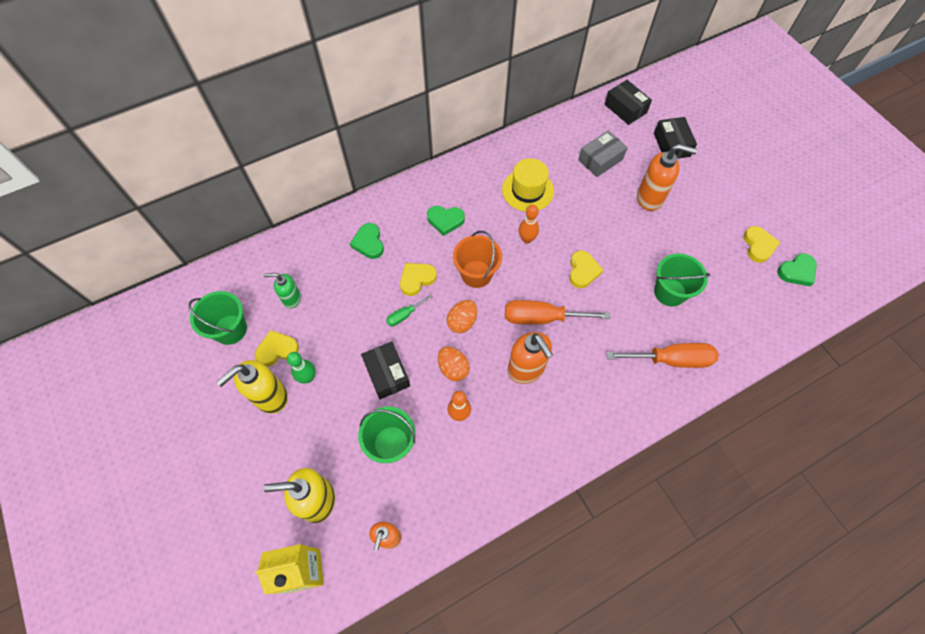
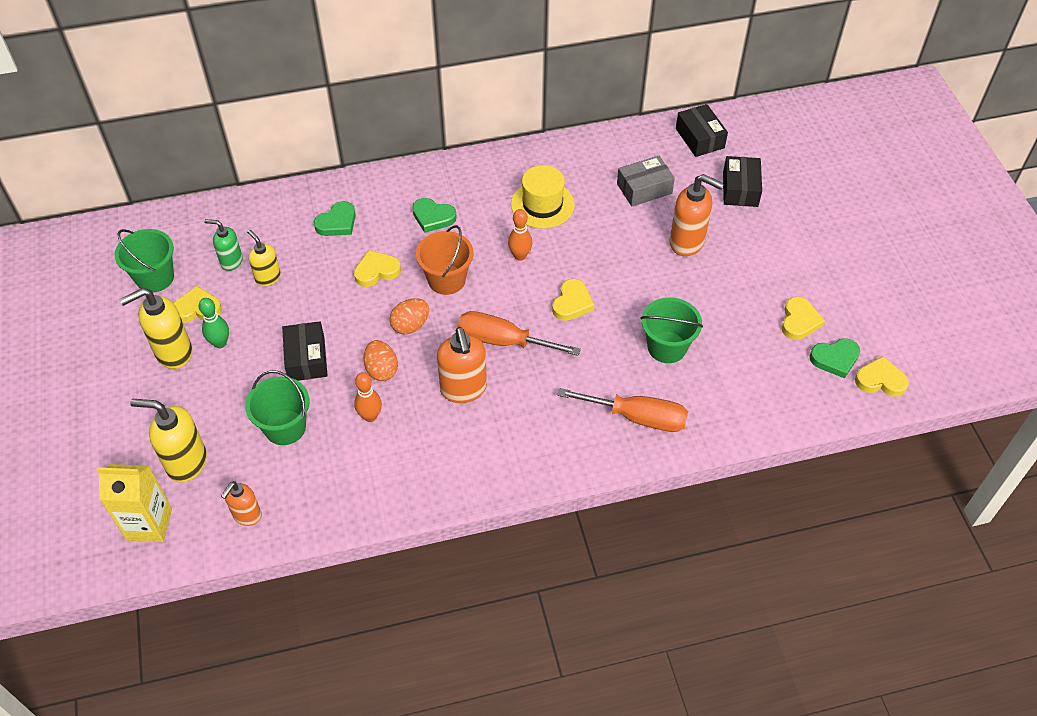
camera: 15 degrees right, 10 degrees down
(328, 306) = (268, 277): none -> yellow soap dispenser
(369, 243) = (337, 222): green heart -> green heart turned 135 degrees counterclockwise
(404, 315) = (348, 304): green screwdriver -> none
(836, 281) = (880, 380): none -> yellow heart

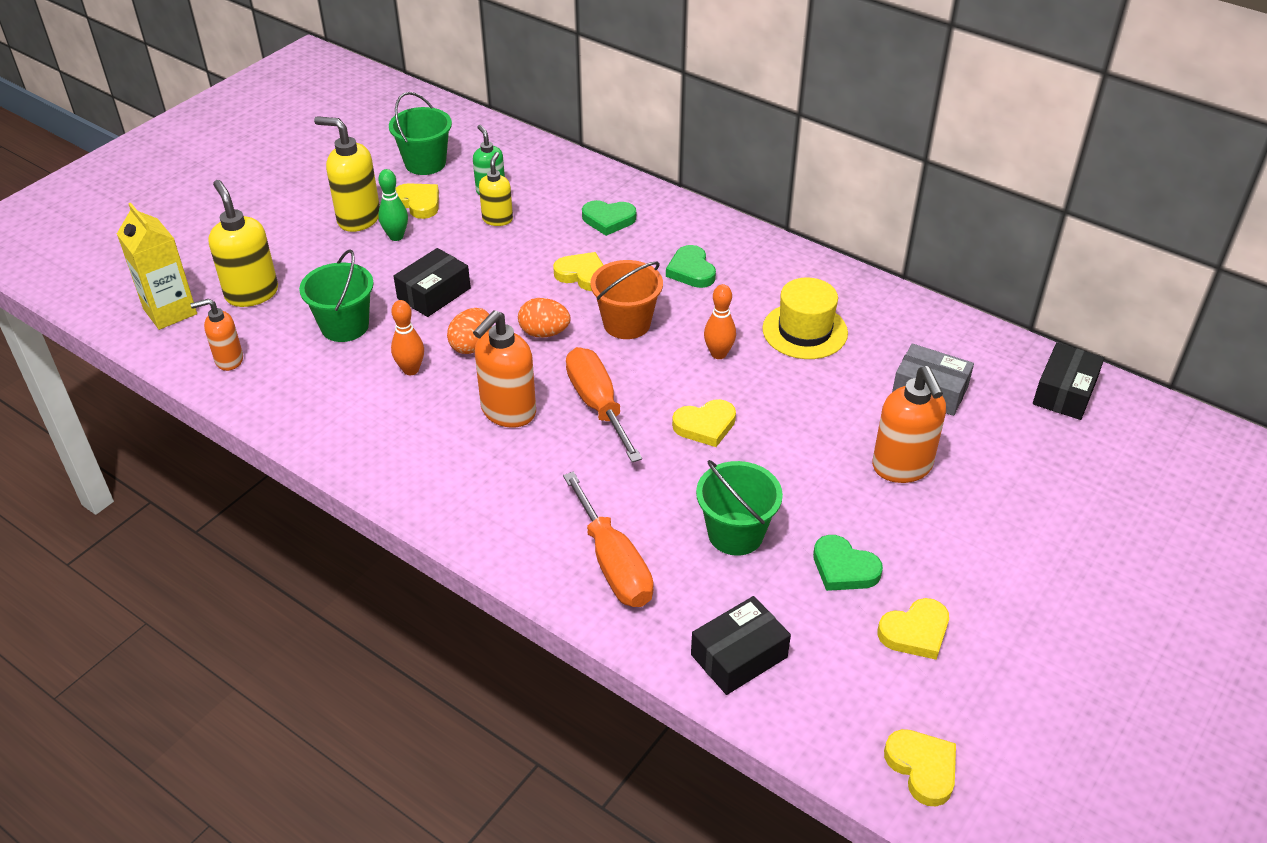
camera: 50 degrees right, 10 degrees down
(740, 189) = (1040, 467): black box -> black box (739, 656)
(835, 359) = (900, 700): green heart -> green heart (844, 568)

